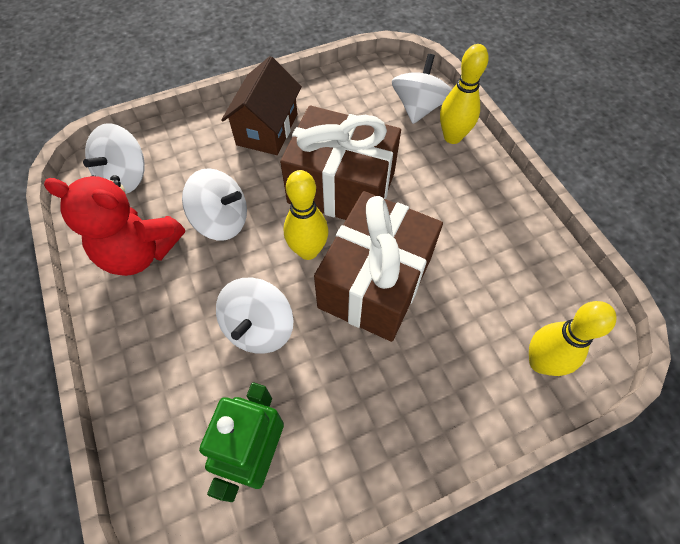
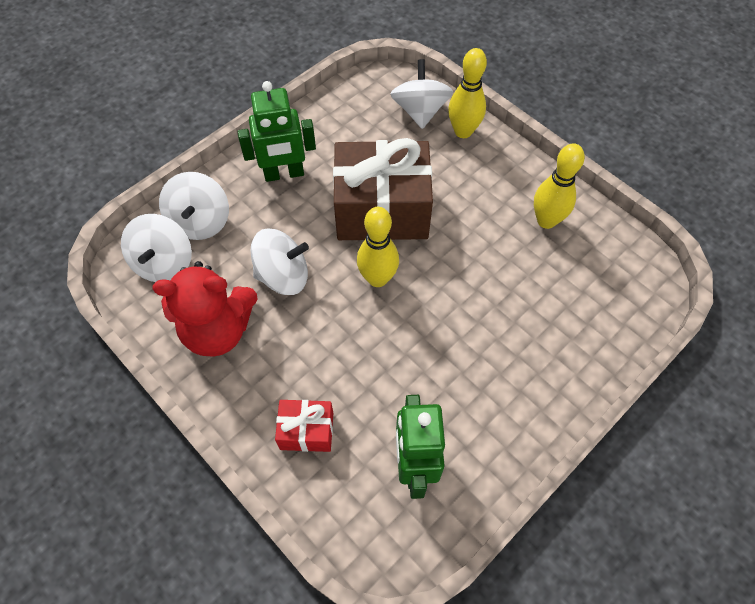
camera: 20 degrees left, 0 degrees up
(171, 378) = (306, 431): none -> red gift
(259, 327) = (365, 361): white spinning top -> white spinning top (200, 221)
(267, 129) = (284, 174): brown house -> green robot
(375, 283) = (450, 288): brown gift -> none
(540, 362) = (613, 309): yellow bowling pin -> yellow bowling pin (546, 220)

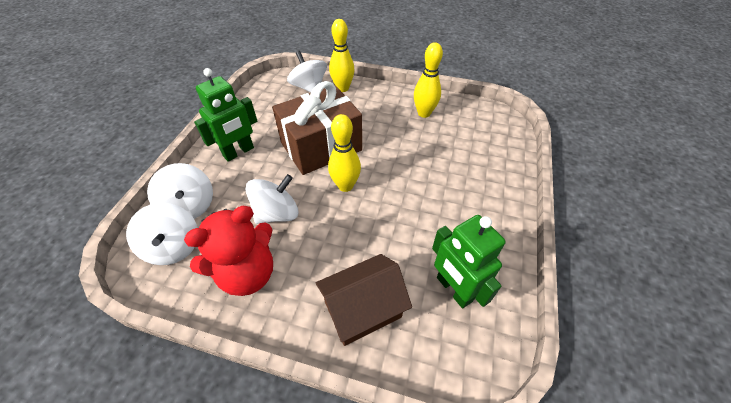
camera: 30 degrees left, 10 degrees down
(306, 431) = (363, 309): red gift -> brown house

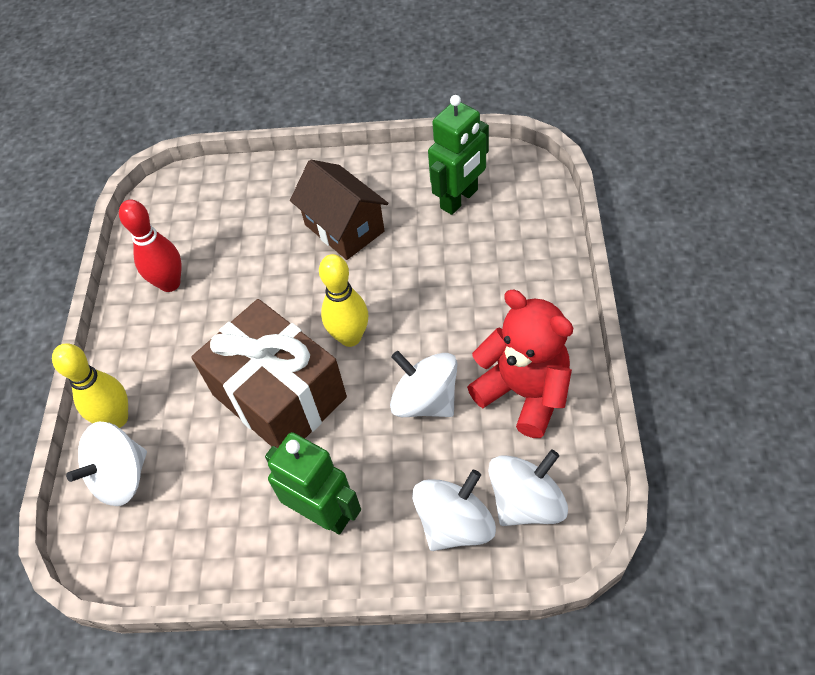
camera: 100 degrees left, 5 degrees up
(363, 309) = (515, 266): brown house -> brown house (344, 228)
(424, 113) = (170, 283): yellow bowling pin -> red bowling pin

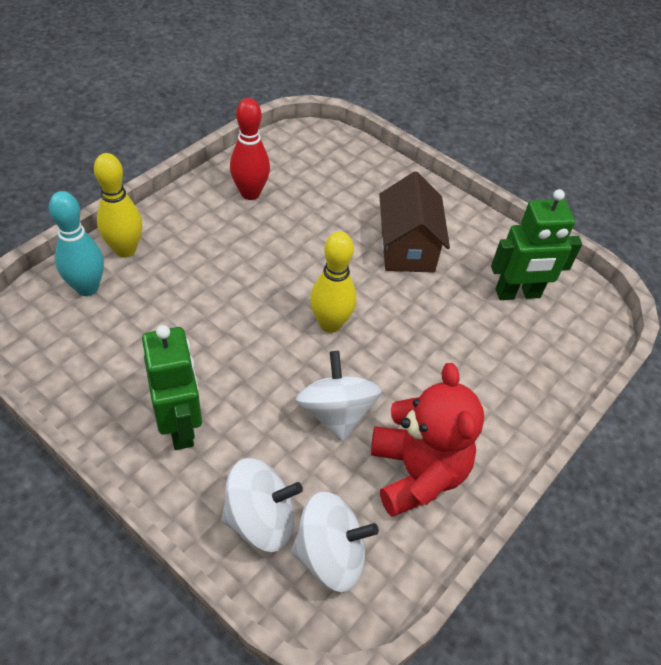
camera: 30 degrees right, 5 degrees down
(121, 477) = (87, 288): white spinning top -> turquoise bowling pin
(279, 396) = (239, 322): brown gift -> none

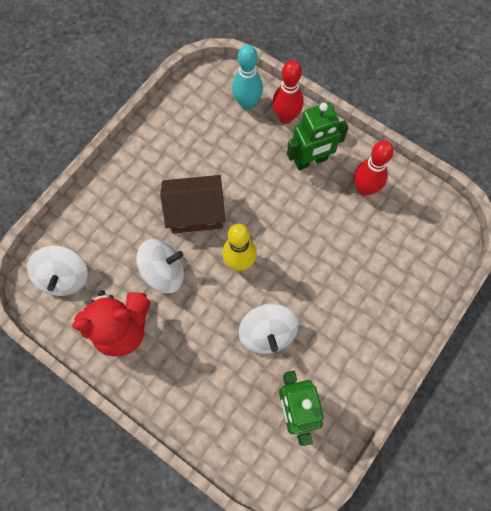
camera: 90 degrees right, 20 degrees up
(125, 250) = (286, 117): yellow bowling pin -> red bowling pin
(180, 426) = (145, 180): green robot -> green robot (310, 161)
(260, 519) = (85, 235): white spinning top -> white spinning top (267, 333)
(407, 248) = (329, 316): brown house -> brown house (196, 213)

